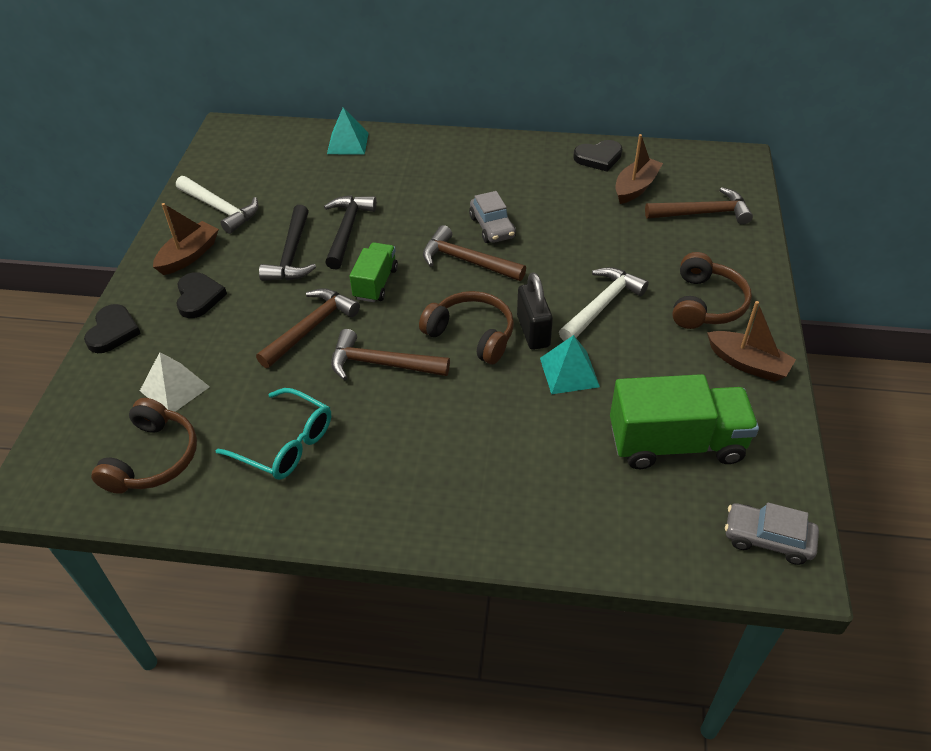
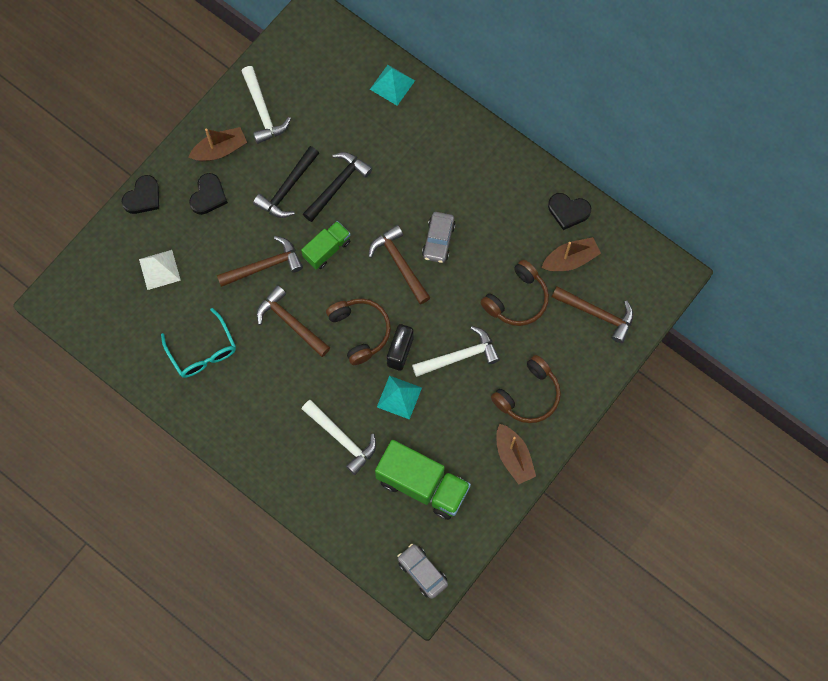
camera: 30 degrees right, 25 degrees up
(153, 458) = (125, 318): brown headphones -> brown headphones (517, 299)
(537, 446) = (342, 439): none -> white hammer

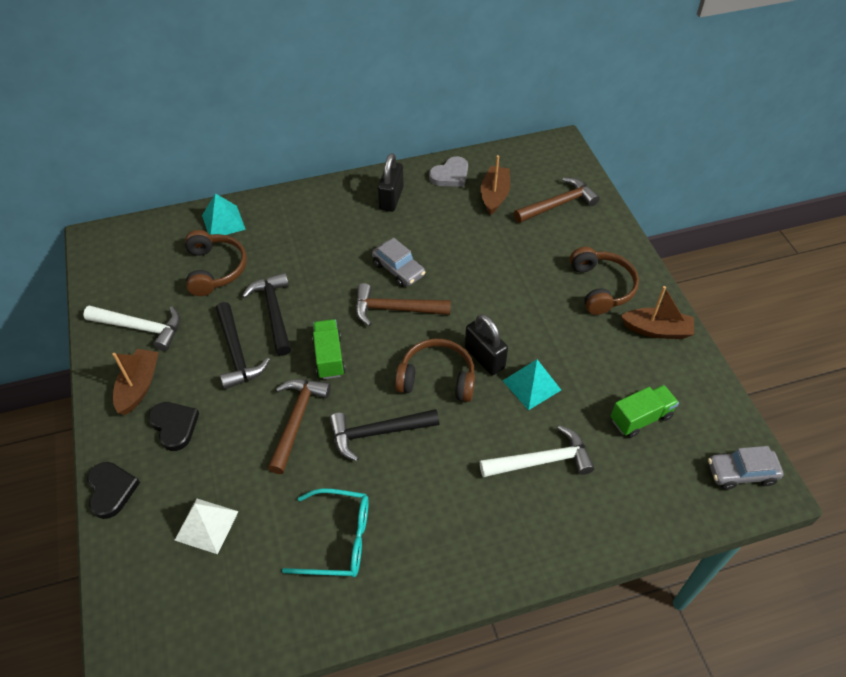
camera: 55 degrees left, 20 degrees down
(290, 322) = (377, 433): brown hammer -> black hammer
(422, 485) = (640, 418): green truck -> green truck, size x0.58
(460, 356) = (525, 315): white hammer -> none
(507, 185) = (391, 198): none -> black padlock
(517, 299) = (502, 247): brown headphones -> brown headphones (215, 269)
(568, 211) = (450, 175): black heart -> grey heart

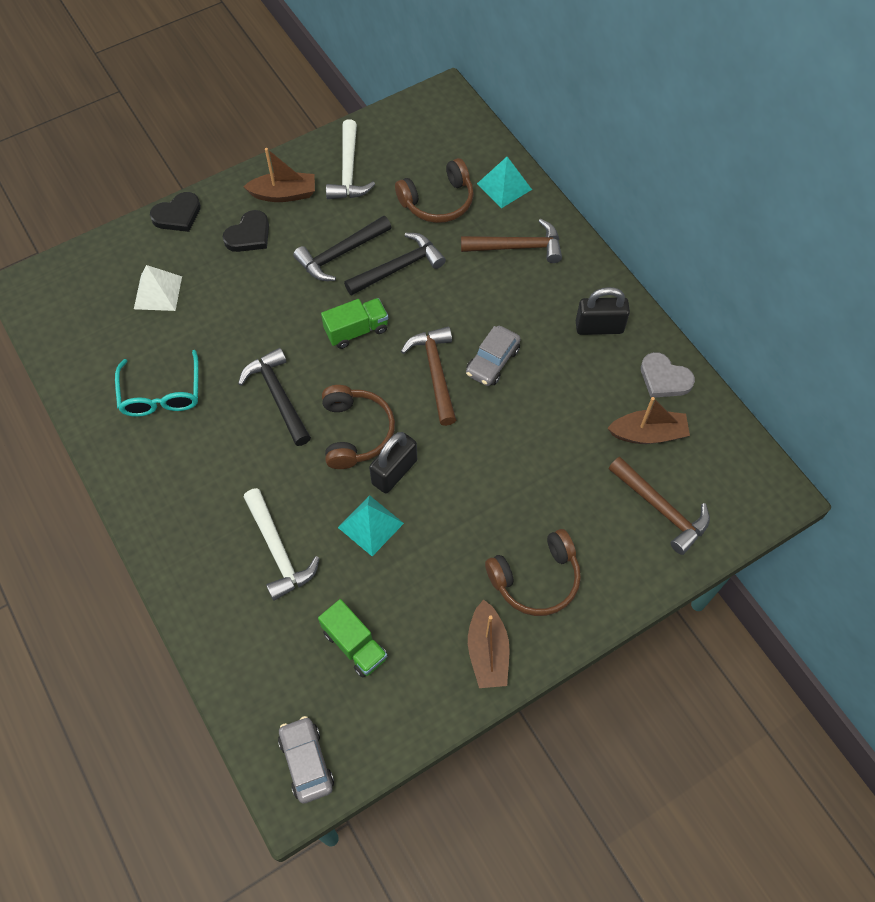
camera: 75 degrees right, 10 degrees up
(297, 420) = (277, 325): brown hammer -> brown hammer (518, 247)

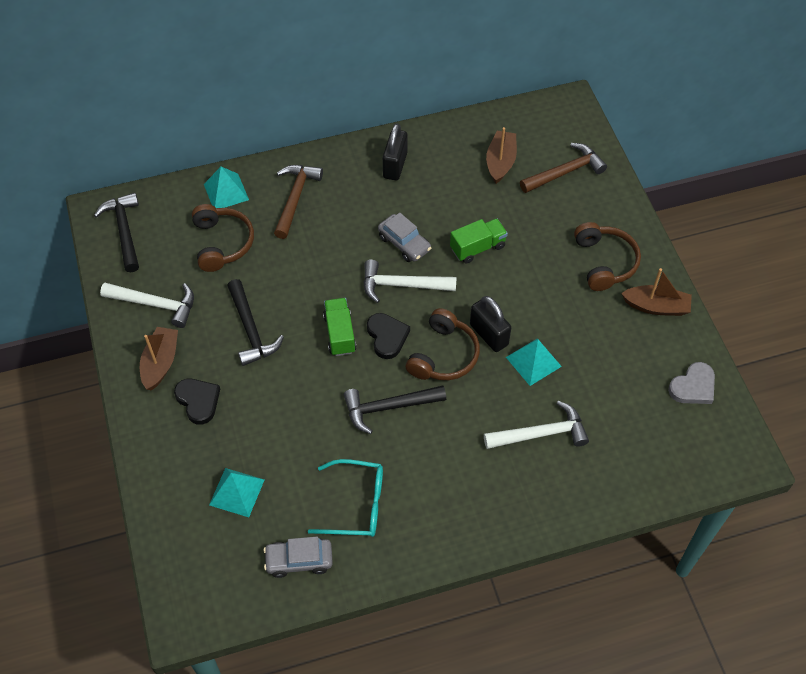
camera: 75 degrees left, 5 degrees down
(158, 292) = (236, 492): white pyramid -> turquoise pyramid
(177, 215) = (146, 461): black heart -> black heart (387, 336)
(306, 762) = (724, 445): grey car -> grey car (299, 560)
(355, 432) = (443, 355): brown headphones -> brown headphones turned 105 degrees clockwise
(355, 645) = (635, 393): green truck -> green truck (477, 247)
(399, 267) = (283, 288): black hammer -> black hammer (124, 230)
(435, 372) = (401, 285): brown hammer -> white hammer
(664, 378) = (455, 139): grey heart -> grey heart (693, 386)

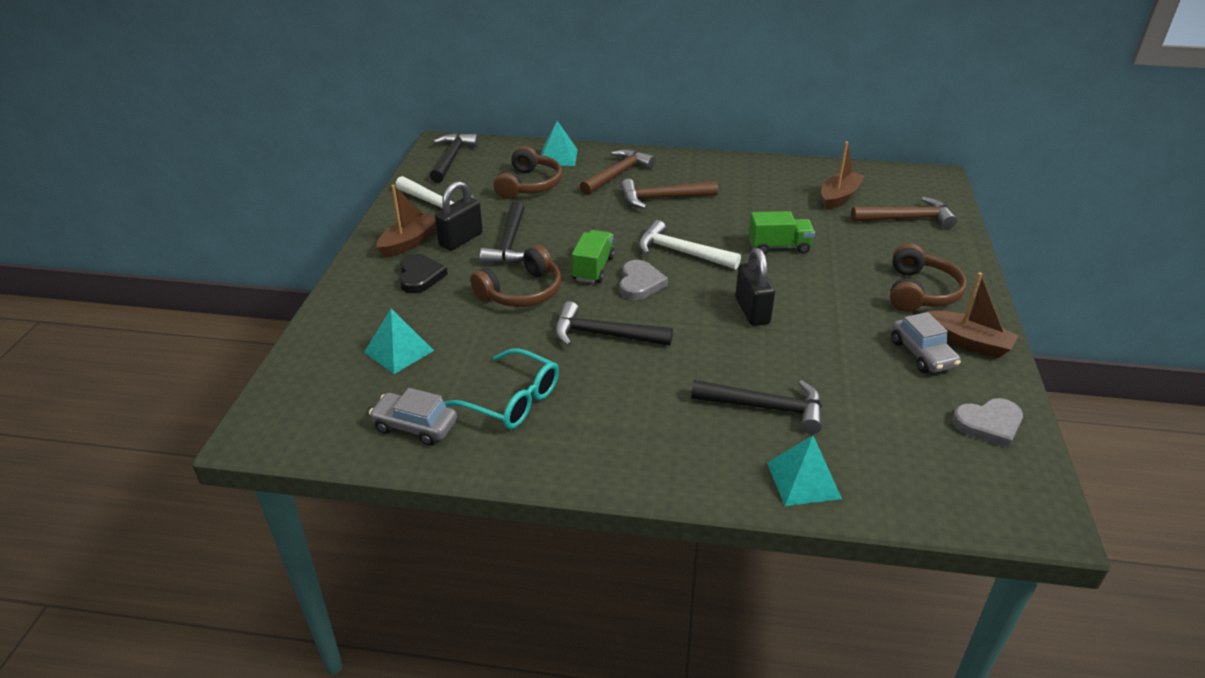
camera: 25 degrees right, 20 degrees down
(352, 219) = (662, 198): none -> brown hammer
(387, 336) = (640, 283): black heart -> grey heart
(395, 165) = (728, 176): black padlock -> black padlock (461, 239)
(404, 243) = (703, 226): grey car -> grey car (922, 354)
(443, 355) = (691, 312): brown headphones -> brown headphones (521, 292)
(533, 361) = (791, 345): turquoise pyramid -> turquoise pyramid (803, 480)
(541, 433) = (766, 407): white hammer -> black hammer

